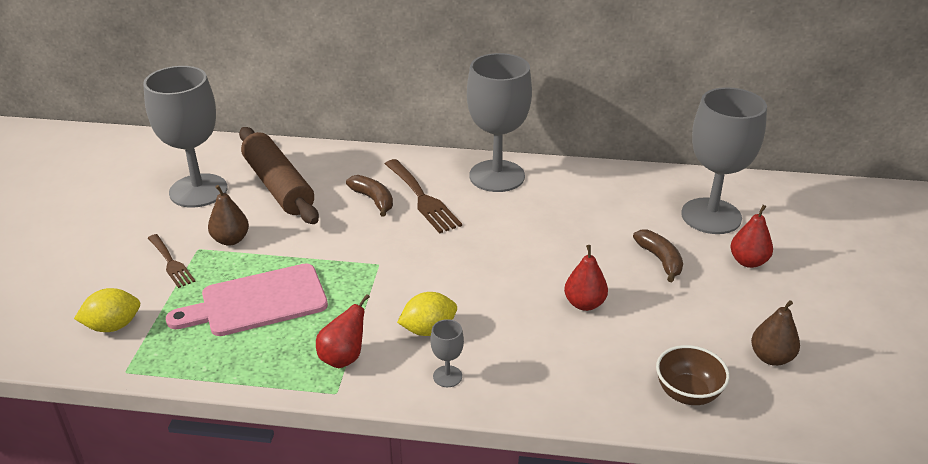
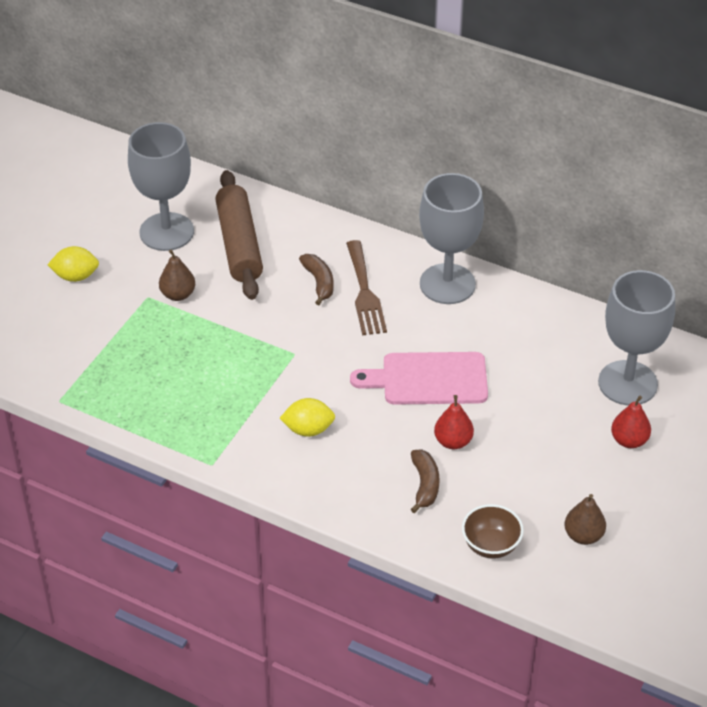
camera: 20 degrees right, 10 degrees up
(113, 326) = (59, 356): yellow lemon -> yellow lemon (76, 276)
(171, 263) = (121, 306): brown fork -> none
(257, 302) = (179, 364): pink cutting board -> pink cutting board (428, 379)
(343, 358) = (229, 436): red pear -> none
(447, 376) = (304, 475): grey goblet -> none
(660, 260) = (548, 417): brown banana -> brown banana (425, 485)

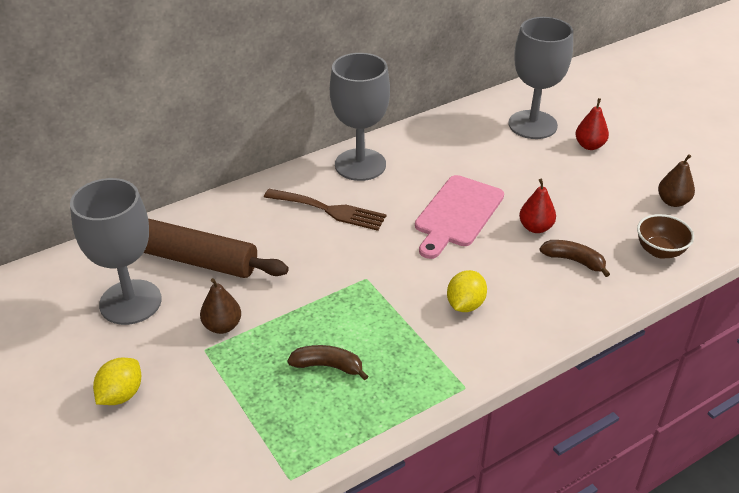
camera: 60 degrees left, 5 degrees down
(319, 282) = (293, 231): brown banana -> brown banana (328, 366)

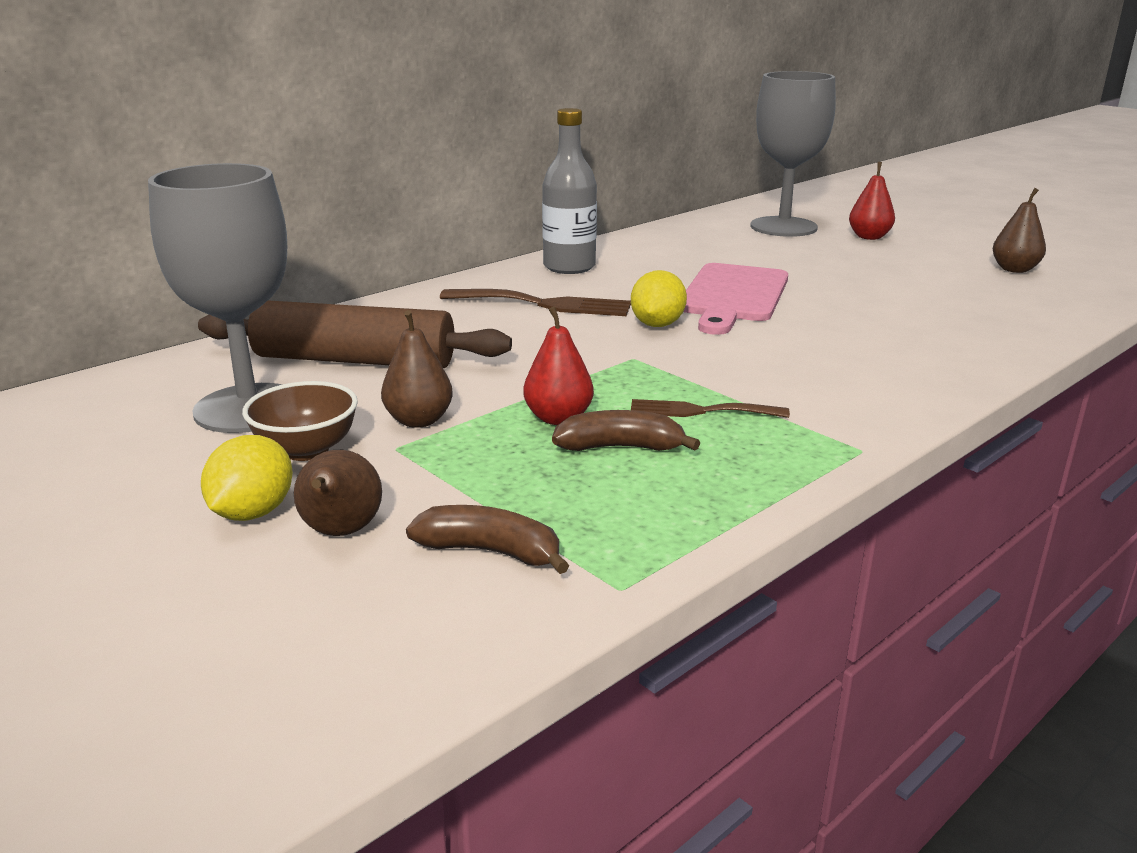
camera: 10 degrees left, 15 degrees down
(162, 416) = (341, 532): none -> brown pear
(360, 165) = (569, 267): grey goblet -> grey bottle
(386, 338) = (700, 411): none -> brown fork
(465, 305) = (801, 370): yellow lemon -> yellow lemon (657, 325)
(535, 227) = (851, 300): red pear -> red pear (558, 418)
(574, 261) = (927, 322): brown banana -> brown banana (490, 552)
(660, 251) = (1036, 307): brown bowl -> brown bowl (306, 450)

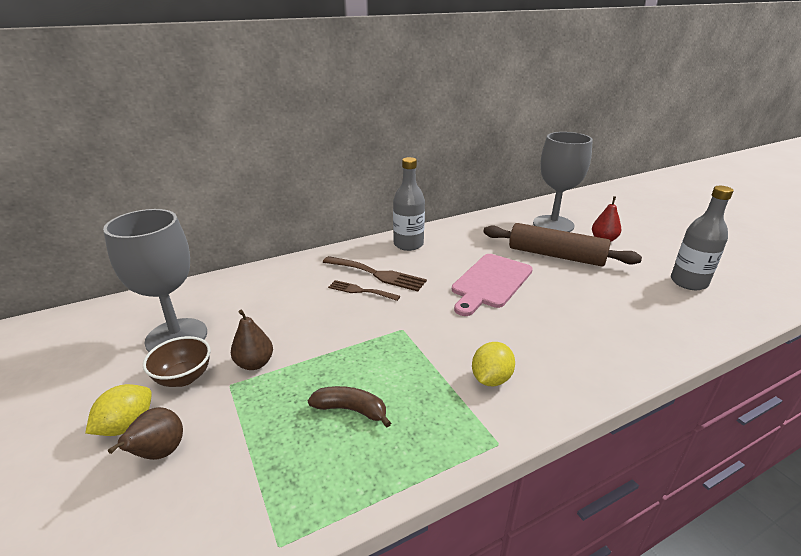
camera: 15 degrees right, 5 degrees up
(355, 360) = (251, 306): brown rolling pin -> brown rolling pin (556, 255)
(490, 552) = (226, 491): brown banana -> none
(558, 418) = (330, 376): red pear -> none
(657, 325) = (431, 302): yellow lemon -> yellow lemon (491, 379)
(700, 411) = (416, 385): brown fork -> brown fork (360, 291)
(1014, 269) = (688, 282): brown pear -> grey bottle

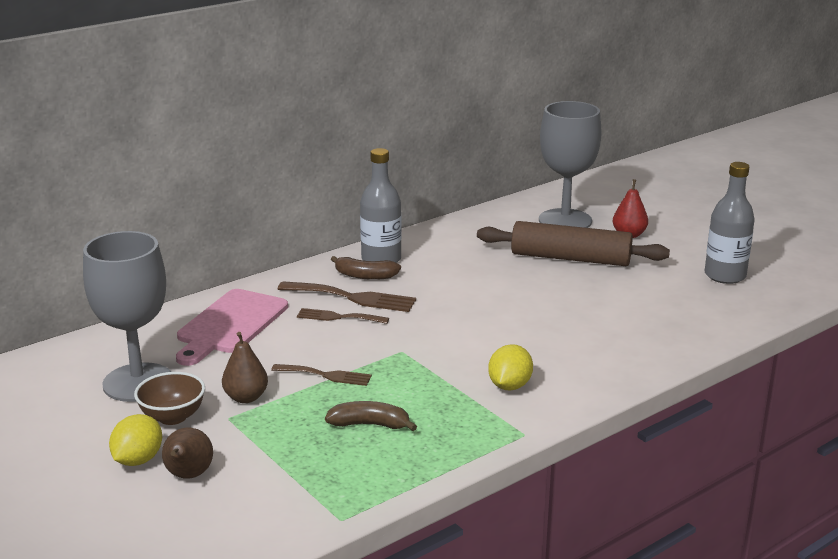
camera: 10 degrees left, 5 degrees down
(331, 347) = (326, 375): none -> brown fork
(392, 256) = (365, 276): none -> brown banana
(490, 282) = (494, 295): pink cutting board -> pink cutting board (230, 325)

